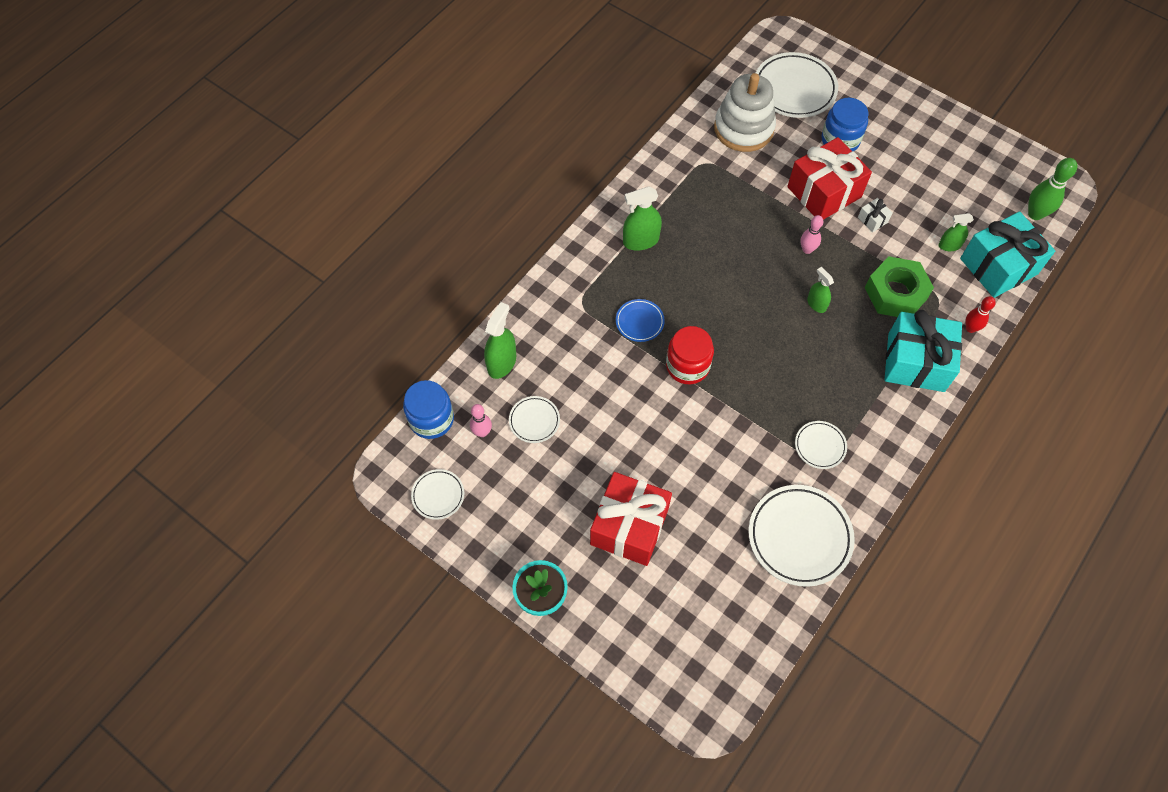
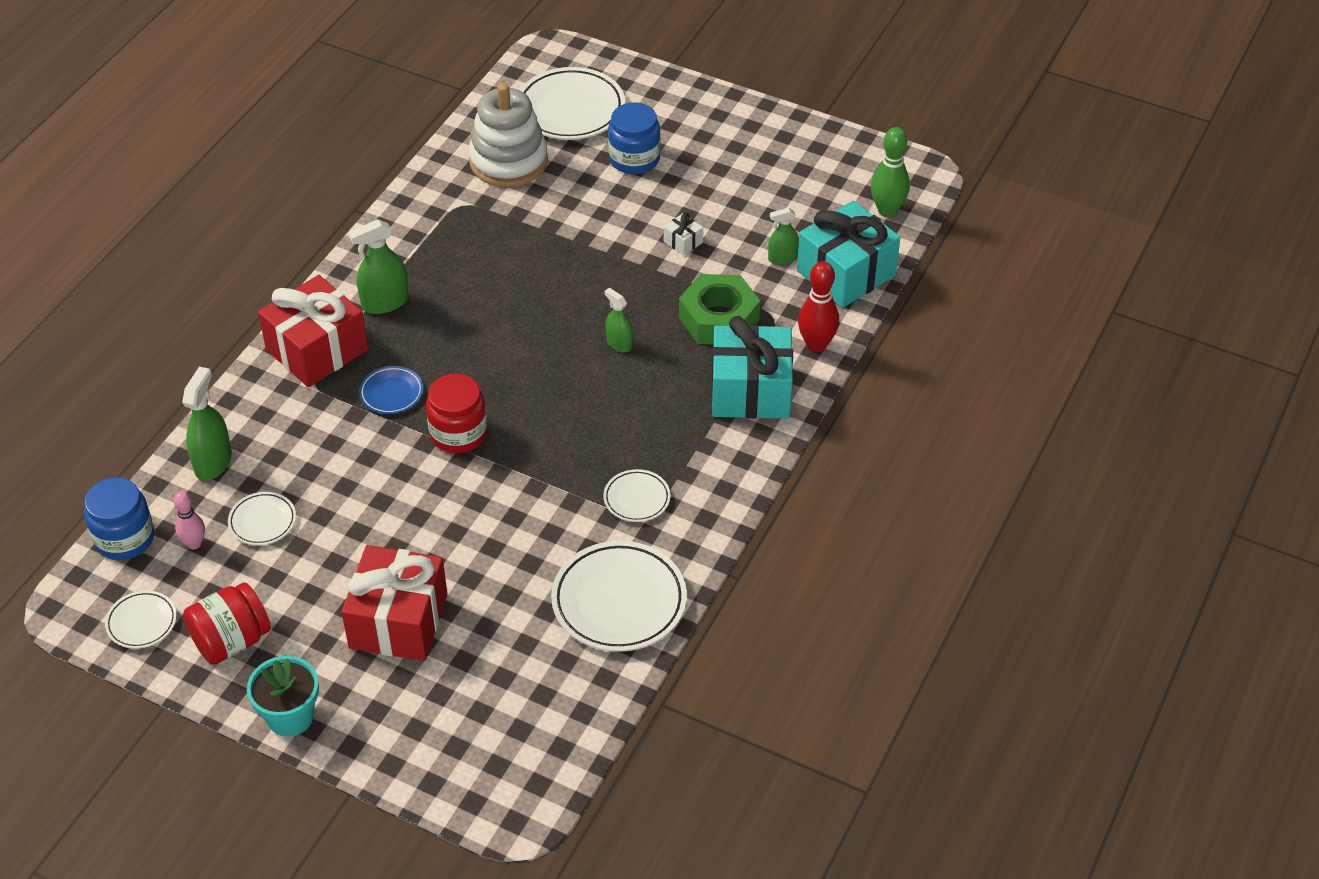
camera: 10 degrees left, 15 degrees down
(503, 523) = (231, 641): none -> red jar
(807, 249) = (602, 285): pink bowling pin -> none
(824, 192) = (618, 219): red gift -> red gift (317, 350)
(970, 328) = (816, 345): red bowling pin -> red bowling pin, size x1.55

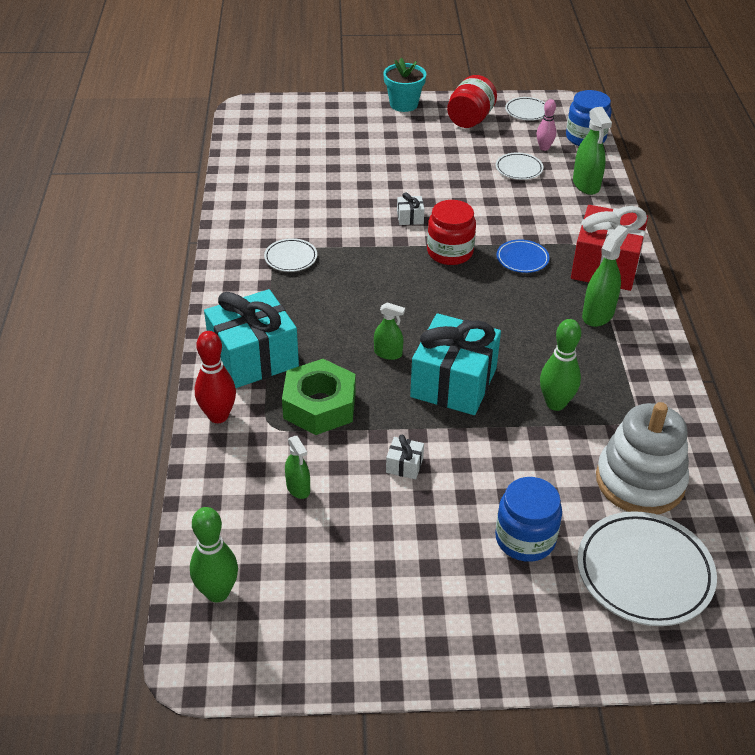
camera: 150 degrees right, 5 degrees down
(398, 621) = (387, 154): red gift -> none
(460, 500) = (410, 218): none -> white gift
(512, 240) = (555, 403): none -> green bowling pin
(619, 601) = (260, 203): white plate -> none
(782, 258) = (298, 488): green spray bottle -> green spray bottle turned 105 degrees clockwise
(846, 273) = (226, 497): turquoise gift -> turquoise gift (453, 383)

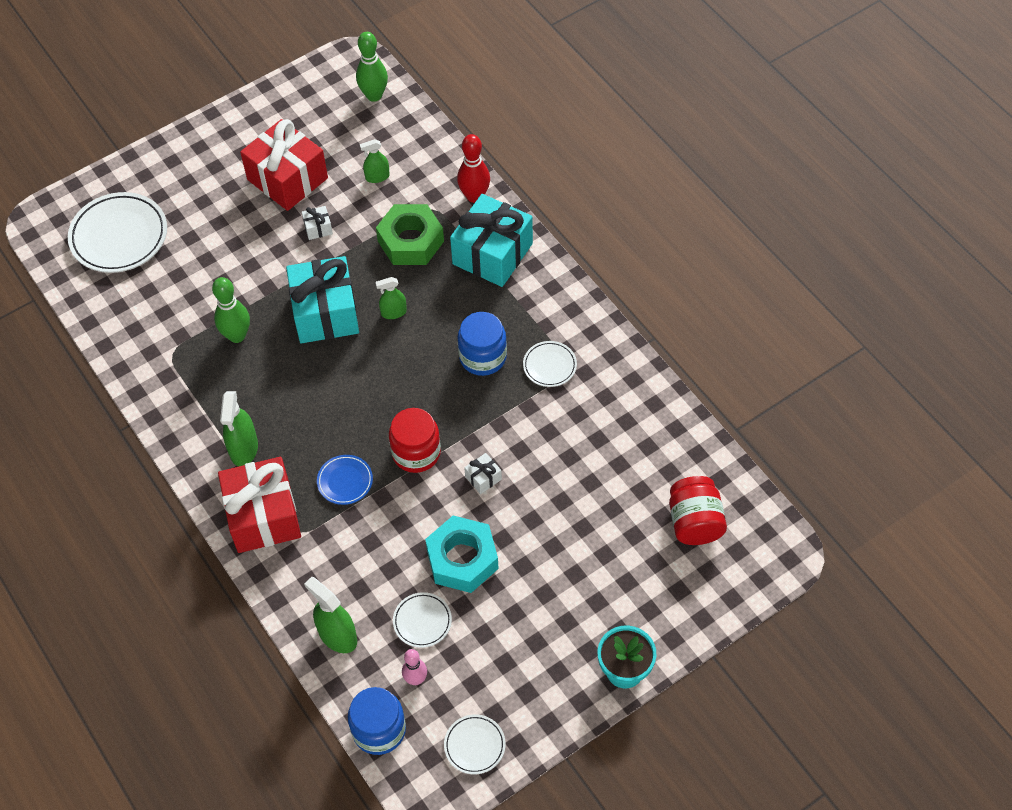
camera: 150 degrees right, 15 degrees up
(298, 488) = (377, 177): green spray bottle -> green spray bottle turned 45 degrees counterclockwise
(400, 539) = (287, 179): none -> red gift
(464, 185) = (462, 559): none -> turquoise nut
(470, 119) = (530, 686): red jar -> red jar (694, 522)
(525, 539) = (207, 219): blue jar -> blue jar (483, 357)
(640, 481) = (146, 301): white stacking toy -> none

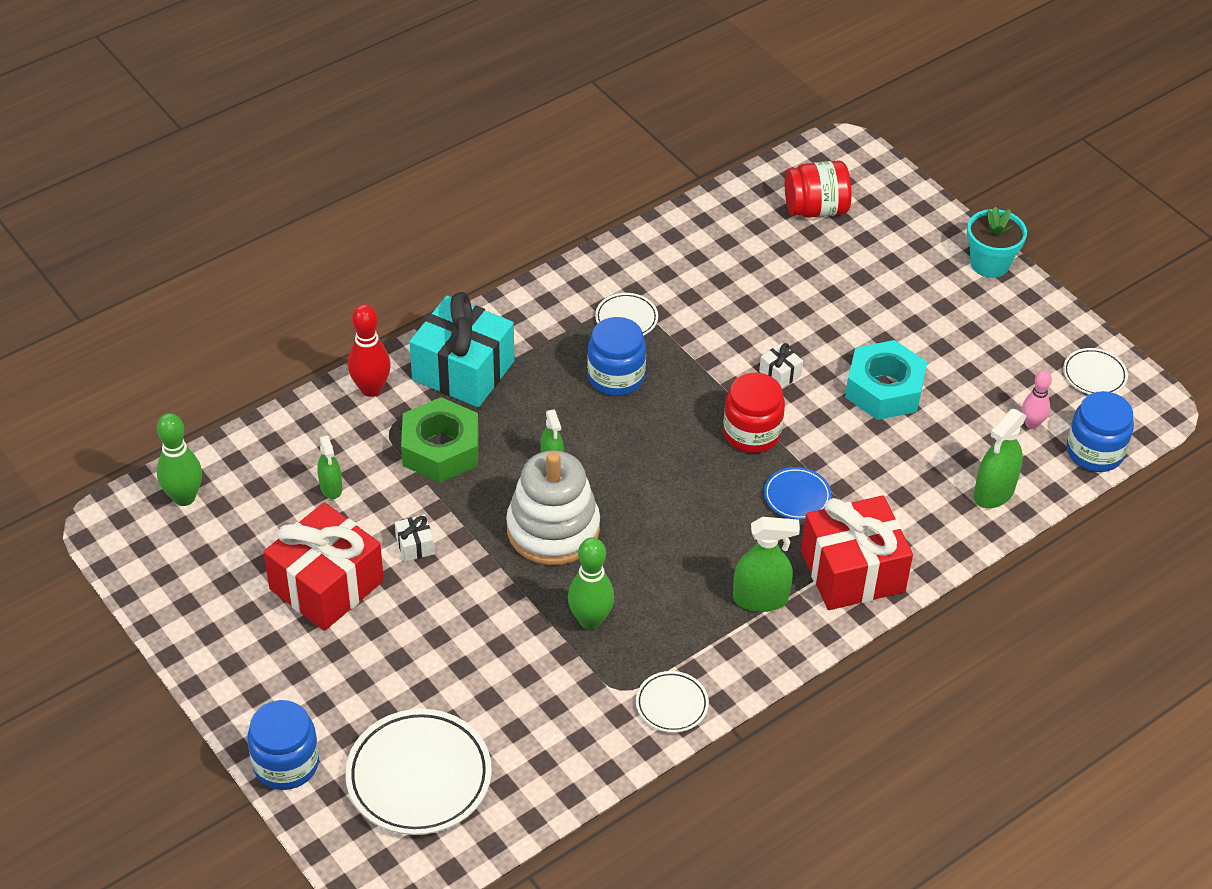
camera: 95 degrees left, 10 degrees down
(142, 165) = (286, 763): none -> blue jar
(325, 313) = (553, 529): turquoise gift -> white stacking toy
(422, 621) = (964, 420): white plate -> white plate (671, 704)

